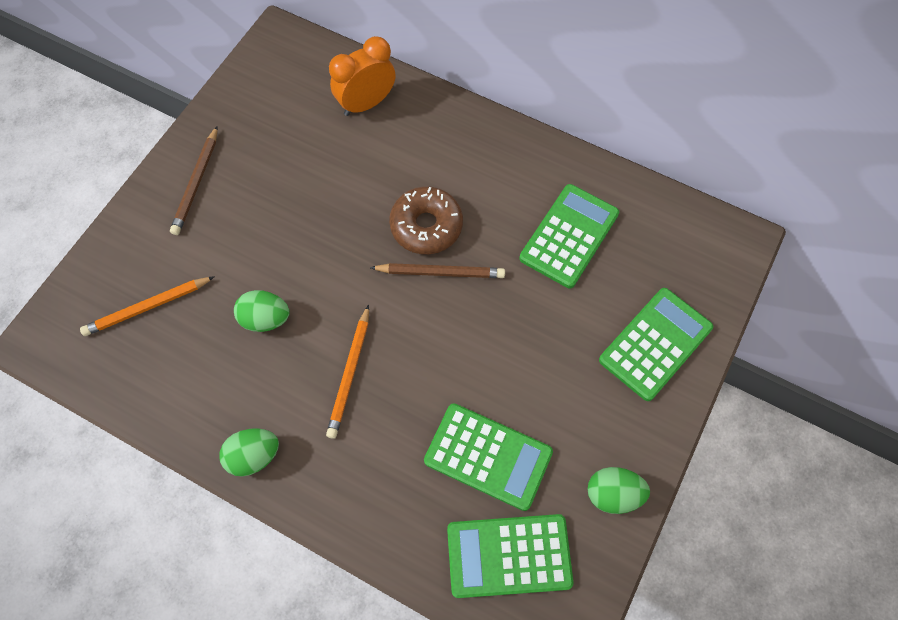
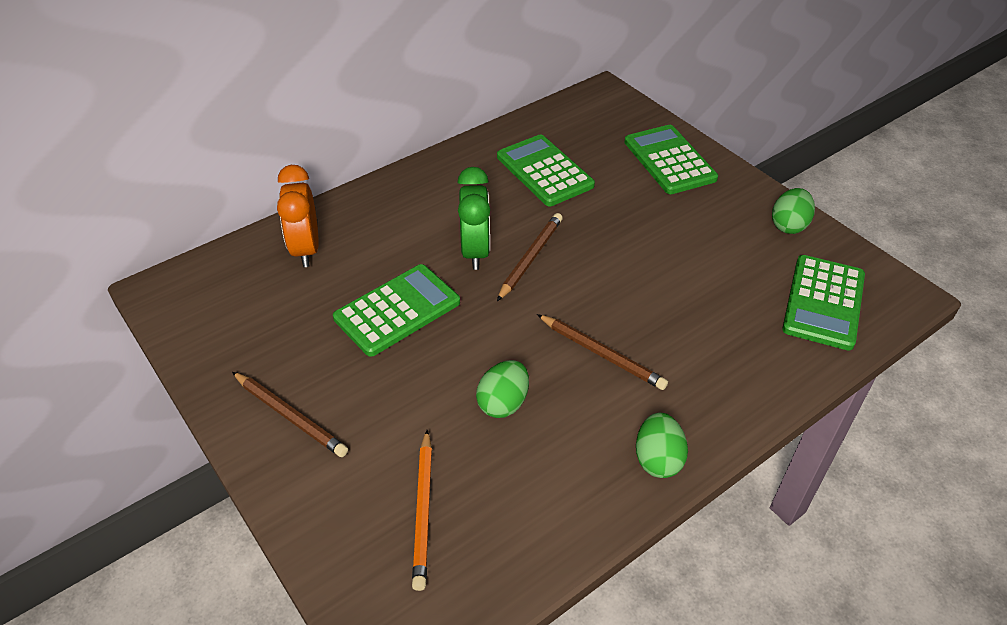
camera: 65 degrees left, 20 degrees down
(350, 374) = (602, 354): orange pencil -> brown pencil
(426, 226) = (475, 252): brown donut -> green clock
(488, 456) = (728, 286): green calculator -> green calculator (397, 310)

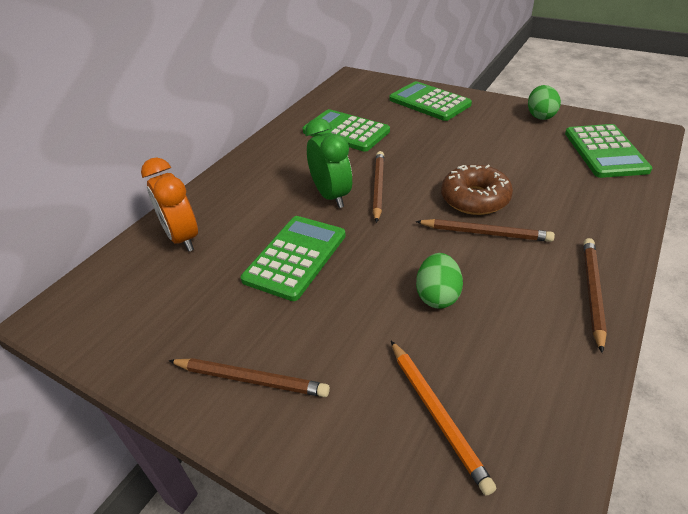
camera: 20 degrees left, 5 degrees down
(622, 309) = (475, 199): none -> brown donut
(658, 459) = (592, 292): green egg -> brown pencil

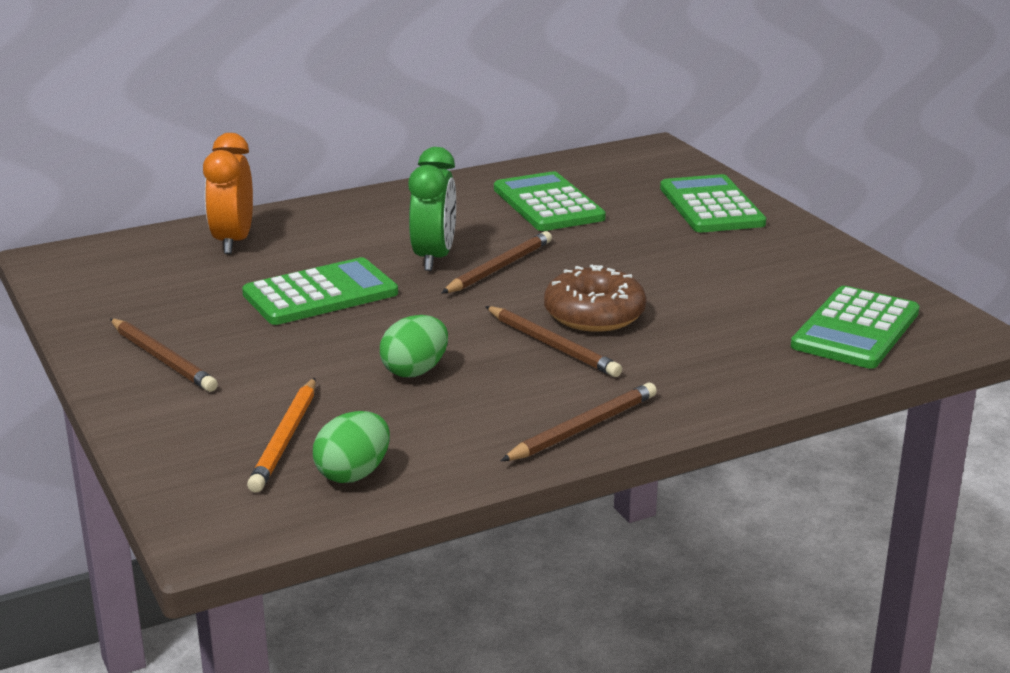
camera: 30 degrees right, 15 degrees down
(540, 116) = (841, 267): green egg -> green egg (353, 474)

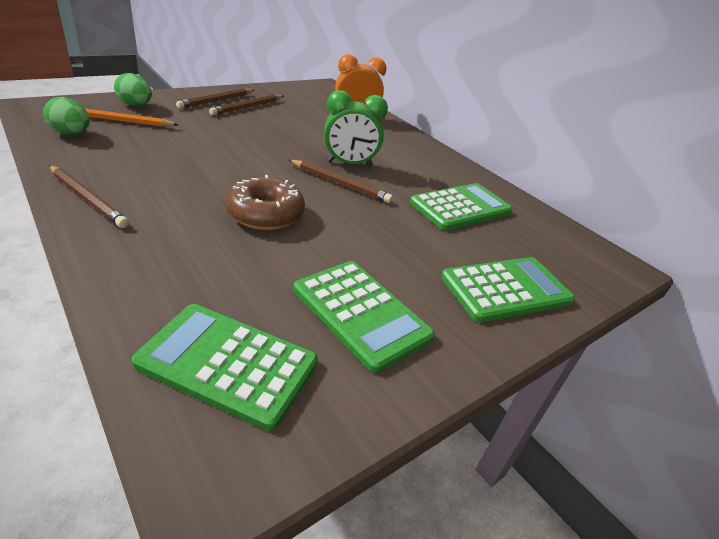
camera: 75 degrees right, 10 degrees up
(320, 294) = (292, 133): green calculator -> green calculator (361, 313)
(415, 371) = (188, 152): green egg -> green egg (135, 105)
(552, 345) = (216, 195): brown pencil -> brown pencil (248, 107)

